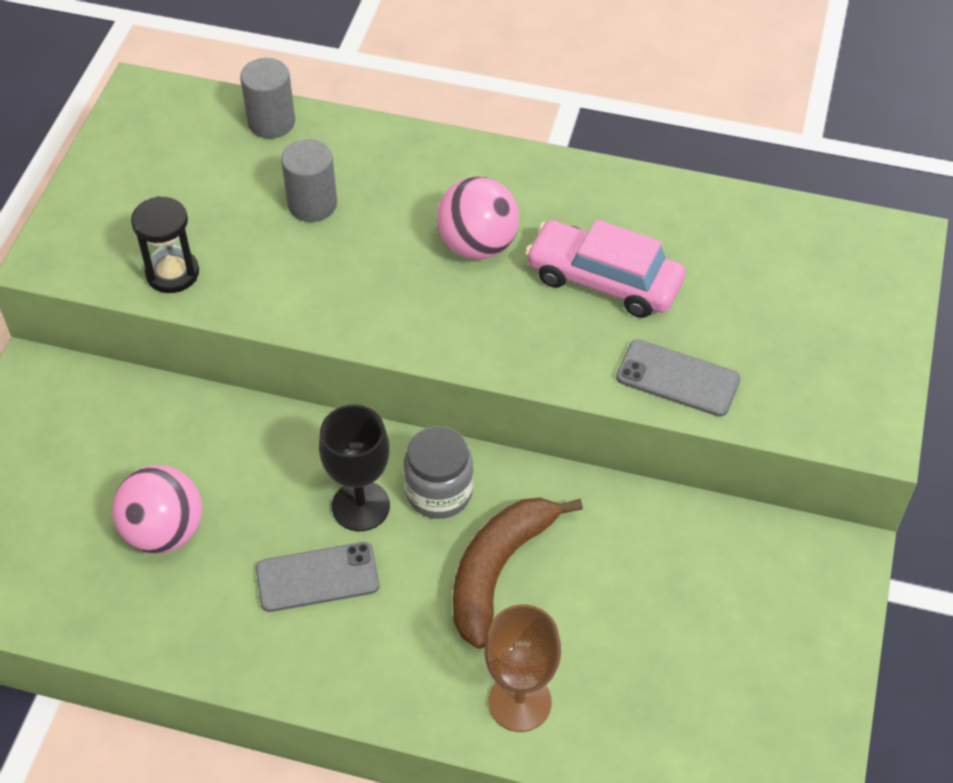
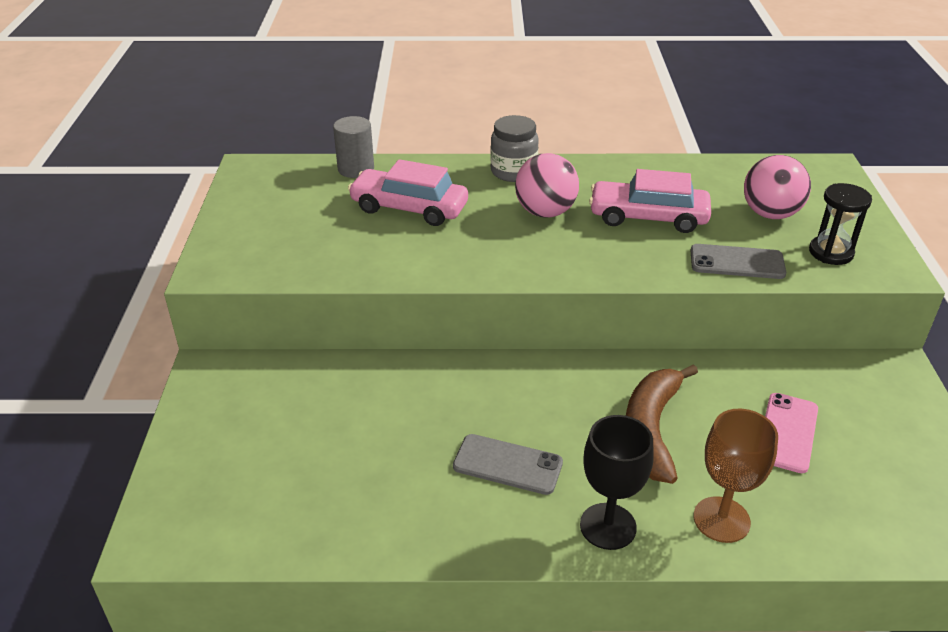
camera: 15 degrees left, 15 degrees down
(164, 532) = (362, 458): pink ball -> pink ball (770, 214)
(172, 273) = (317, 263): black hourglass -> black hourglass (831, 252)
(312, 204) = (409, 208): grey cylinder -> pink car
(317, 577) = (507, 464): grey phone -> grey phone turned 45 degrees clockwise
(360, 506) = (519, 408): black goblet -> black goblet (608, 526)
(439, 492) = (576, 387): grey jar -> grey jar (513, 172)
(655, 611) = (787, 432): none -> pink phone

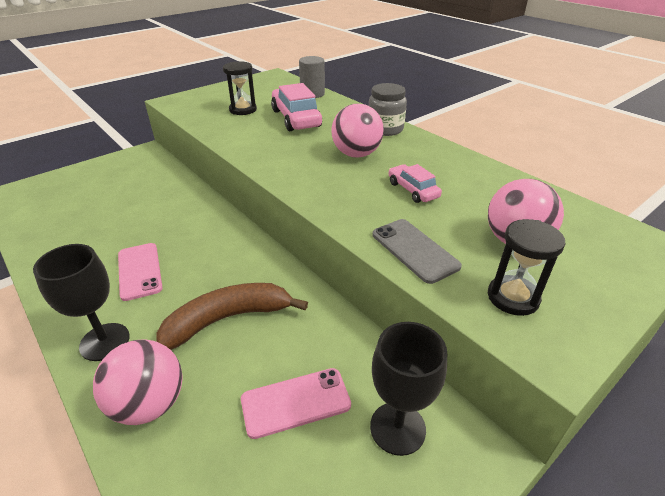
camera: 50 degrees right, 0 degrees up
(328, 231) = (243, 110): none -> black hourglass
(507, 464) = (140, 271): grey phone -> pink phone
(648, 217) = (412, 190): pink car -> pink car, size x0.58
(721, 519) = (149, 403): brown goblet -> pink ball
(850, 393) = (397, 428): none -> black goblet

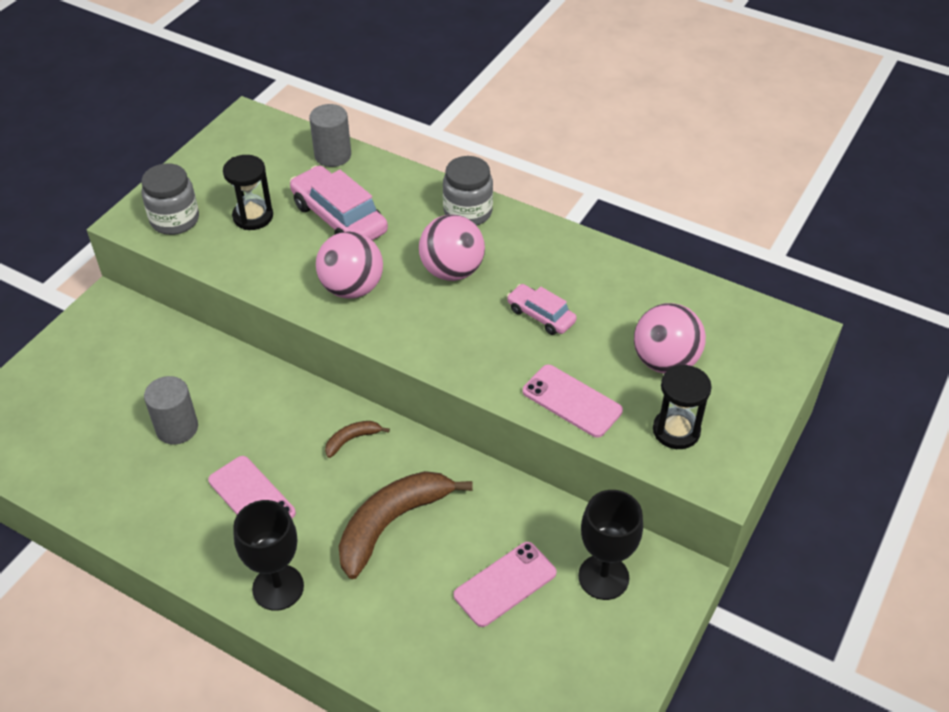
camera: 20 degrees left, 10 degrees up
(128, 218) = (177, 428): none -> grey cylinder
(149, 403) = (370, 629): pink ball -> pink ball (352, 288)
(196, 104) = (175, 220): none -> grey jar
(237, 253) = (352, 440): none -> brown banana
(414, 250) = (572, 401): grey phone -> pink phone

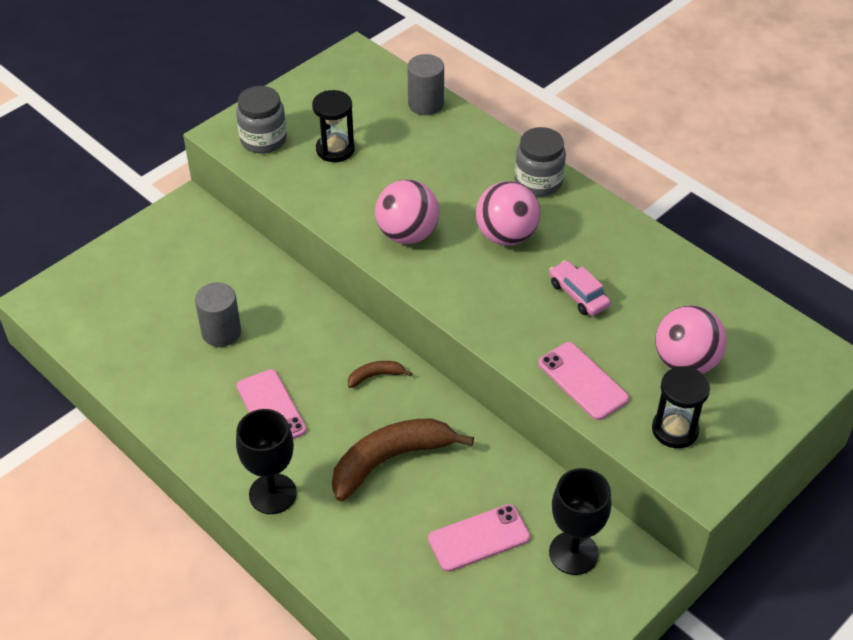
camera: 15 degrees right, 0 degrees up
(339, 218) = (414, 165): pink car -> none

